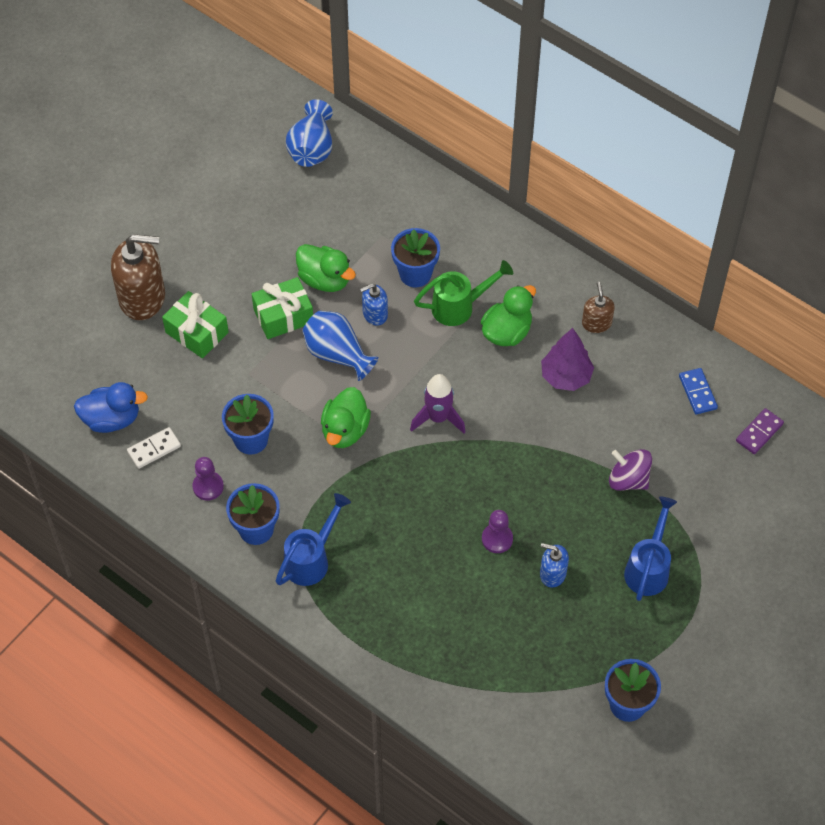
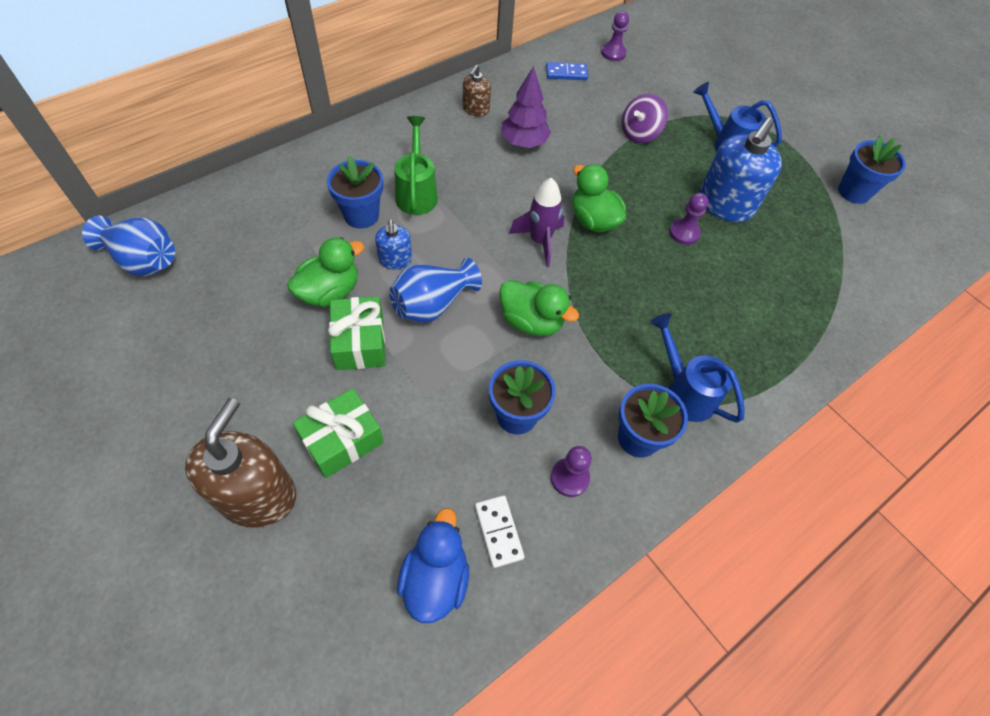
camera: 80 degrees left, 0 degrees up
(507, 332) = (460, 167): green duck -> green duck (593, 220)
(552, 573) = (725, 205): blue soap dispenser -> blue soap dispenser, size x1.95
(596, 323) = (475, 109): brown soap dispenser -> brown soap dispenser turned 75 degrees counterclockwise
(759, 432) = (613, 53): purple domino -> purple pawn

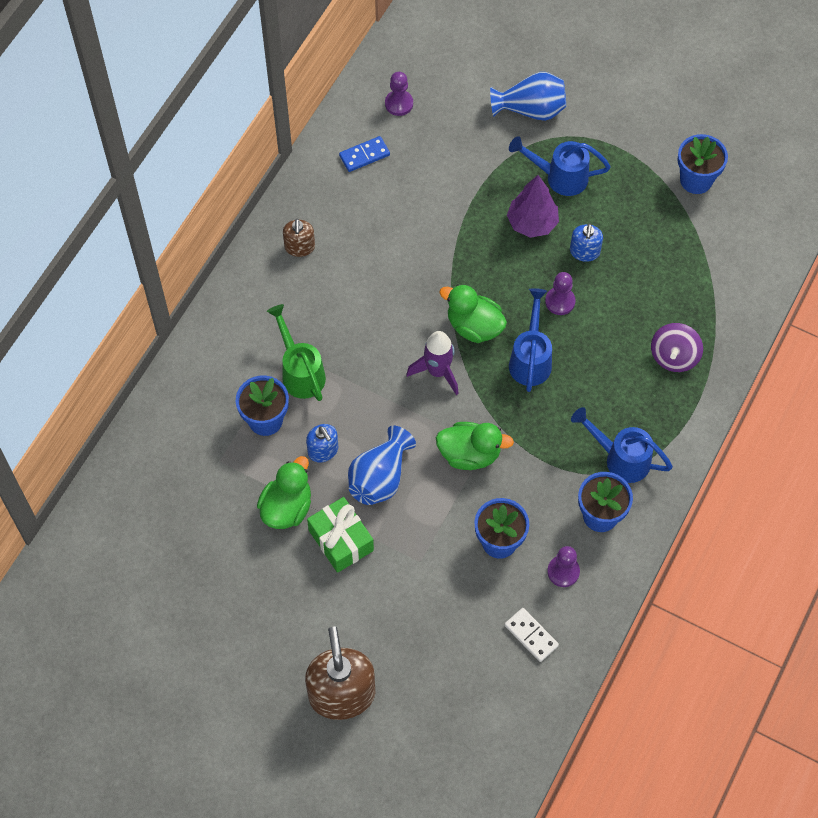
camera: 20 degrees left, 5 degrees up
(144, 260) = (108, 555): blue vase -> blue vase (530, 110)
(342, 440) = (377, 625): green gift -> none
(435, 578) = (504, 688): blue duck -> none
(524, 142) = (367, 266): purple tree -> purple tree (532, 223)
(634, 266) = (531, 358): none -> blue watering can
(639, 133) = (472, 202): purple spinning top -> purple spinning top (674, 356)
(725, 205) = (584, 252): blue soap dispenser -> blue soap dispenser, size x0.51

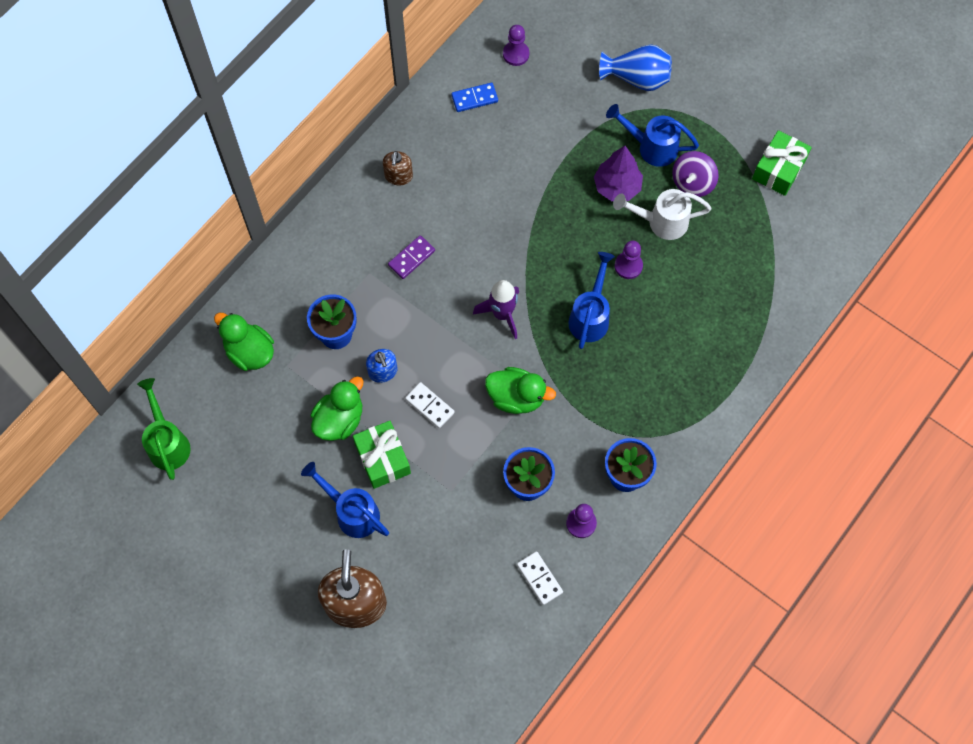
camera: 10 degrees right, 5 degrees up
(300, 371) = (376, 294): green watering can -> green watering can (167, 442)
(330, 329) = (411, 258): none -> purple domino
(380, 478) = (429, 406): blue vase -> white domino
(474, 326) = (544, 277): green duck -> green duck (250, 352)
(584, 252) = (660, 222): blue soap dispenser -> white watering can
(620, 458) = (655, 424): blue watering can -> blue watering can (352, 511)
(674, 356) = (724, 335): purple spinning top -> purple spinning top (692, 183)
(696, 180) = (778, 169): blue flower pot -> green gift

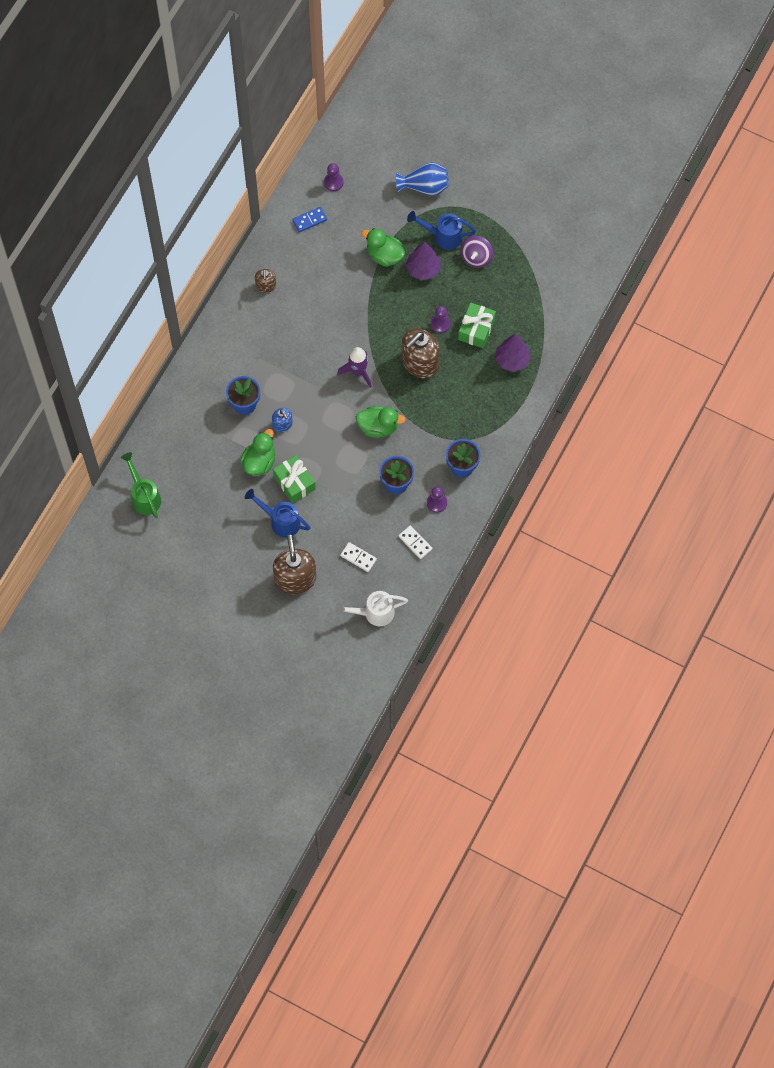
camera: 10 degrees left, 0 degrees up
(250, 352) = (187, 426): green duck -> green duck (384, 255)
(411, 258) = (287, 343): purple domino -> none
(429, 406) = (319, 442): white domino -> white domino (358, 557)
(590, 316) = (420, 363): blue watering can -> brown soap dispenser
(660, 222) = (458, 289): white watering can -> white watering can (373, 613)
(721, 332) = (512, 360): none -> purple tree
(778, 169) = (536, 238): green gift -> green gift (476, 329)

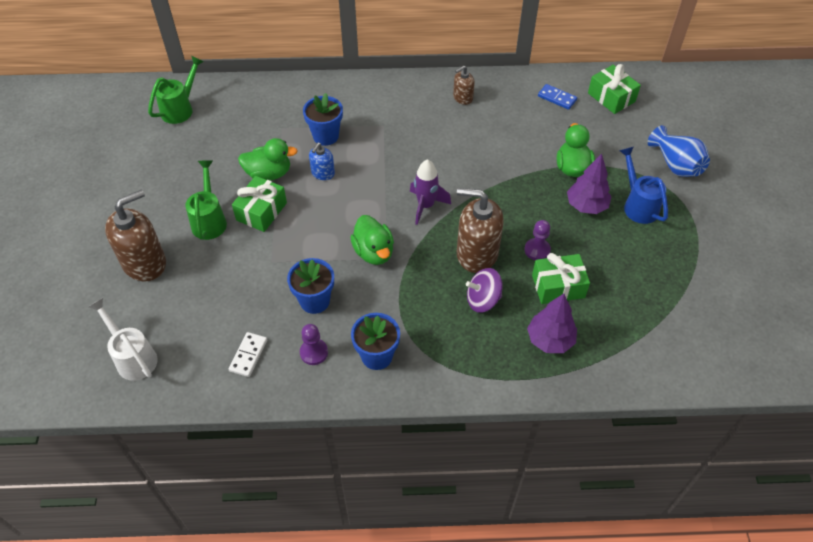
camera: 60 degrees right, 15 degrees down
(280, 521) = (209, 219): blue watering can -> green watering can
(333, 182) = (611, 97): purple pawn -> green gift
(358, 557) = (200, 308): white domino -> none
(476, 257) = (641, 245): purple spinning top -> purple spinning top (483, 300)

